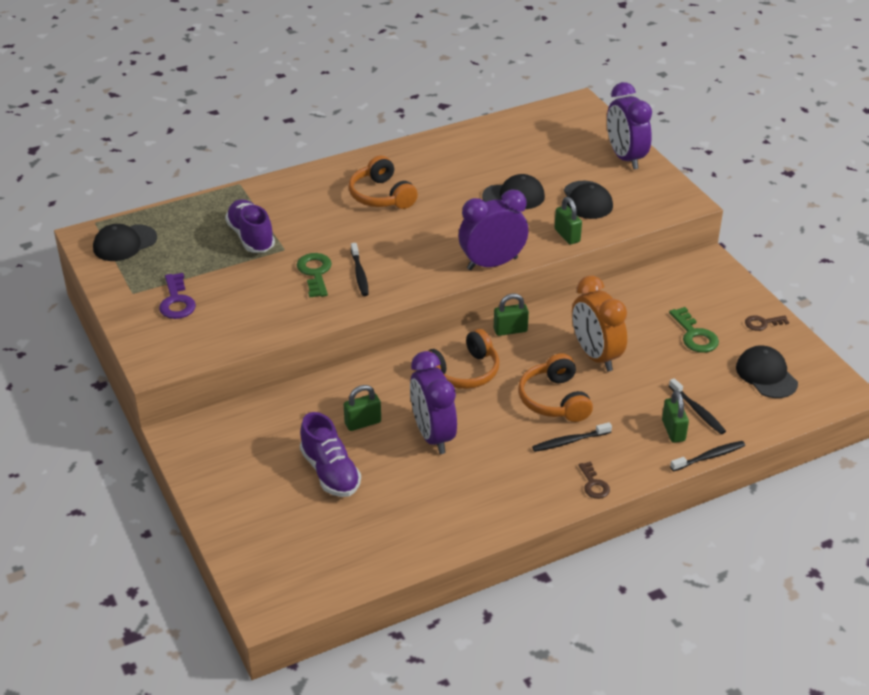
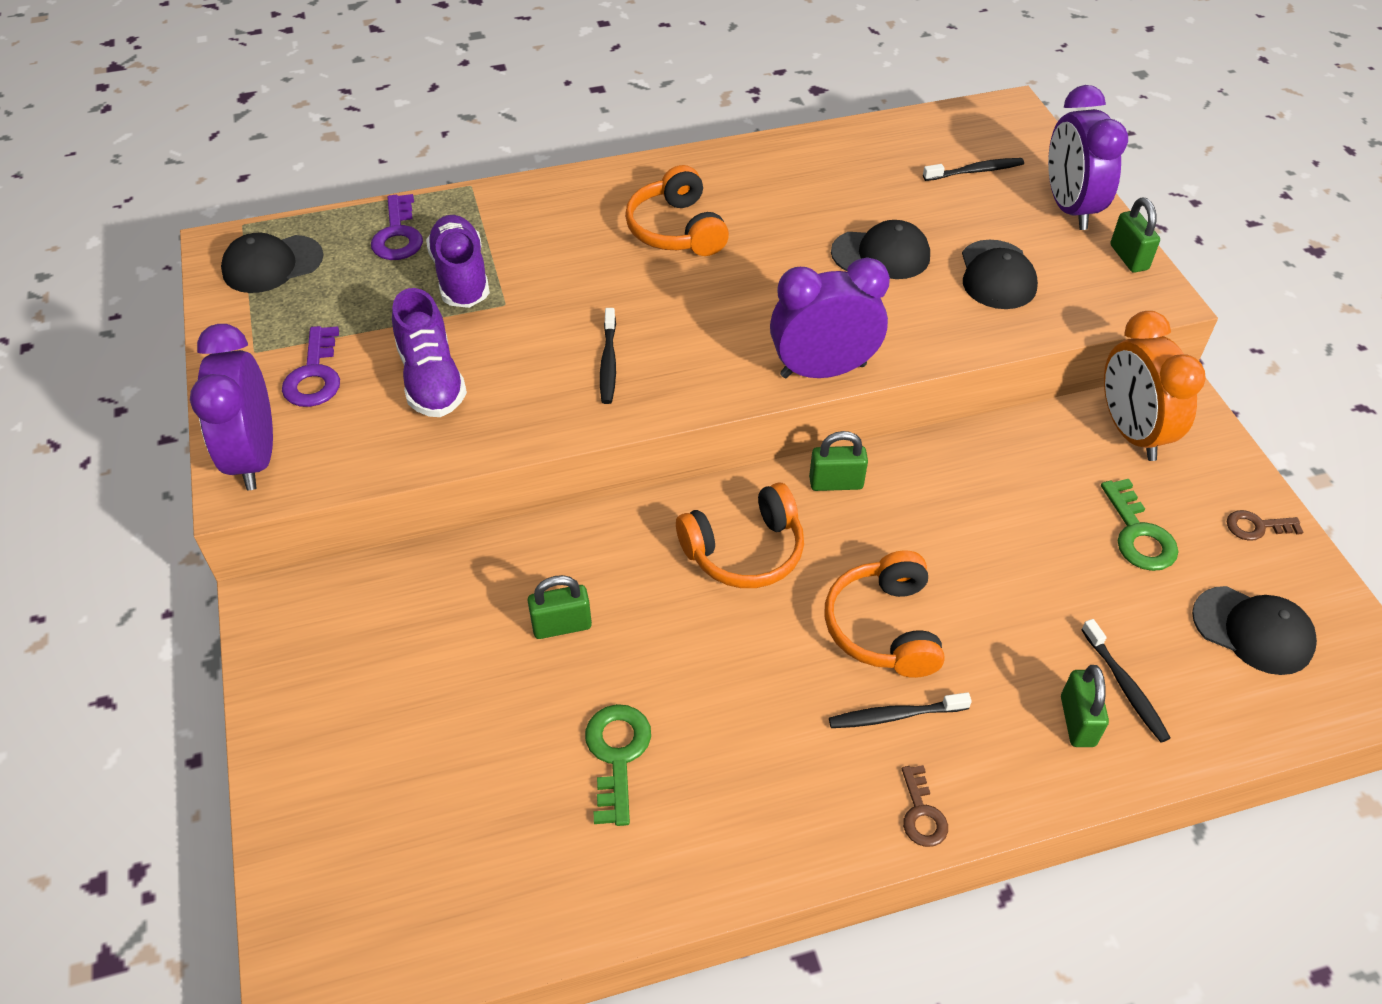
camera: 10 degrees right, 10 degrees up
(201, 217) = (398, 235): none -> purple key
(315, 273) = (540, 351): green key -> green key (617, 755)
(330, 472) = (485, 716): purple shoe -> purple shoe (431, 379)
(432, 435) = (668, 668): purple clock -> purple clock (254, 457)
(567, 235) = (953, 334): green padlock -> green padlock (1128, 257)
(595, 356) = (966, 551): orange clock -> orange clock (1131, 432)
(709, 457) = (1134, 787): black toothbrush -> black toothbrush (975, 171)
(766, 375) = (1253, 630): black cap -> black cap turned 135 degrees clockwise

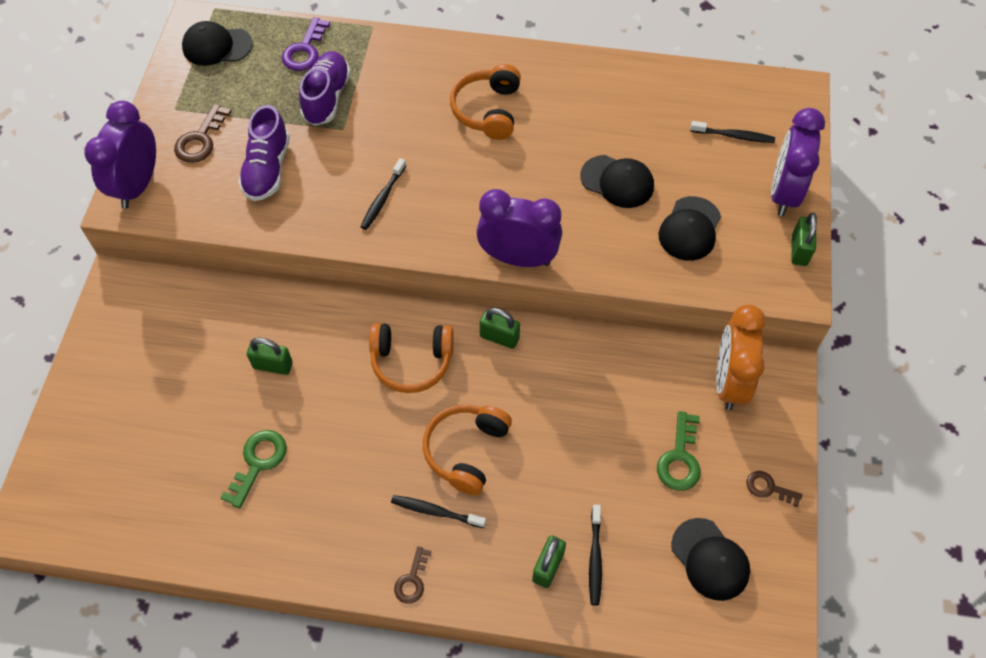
camera: 25 degrees right, 10 degrees up
(314, 375) = (200, 140): purple key -> brown key

